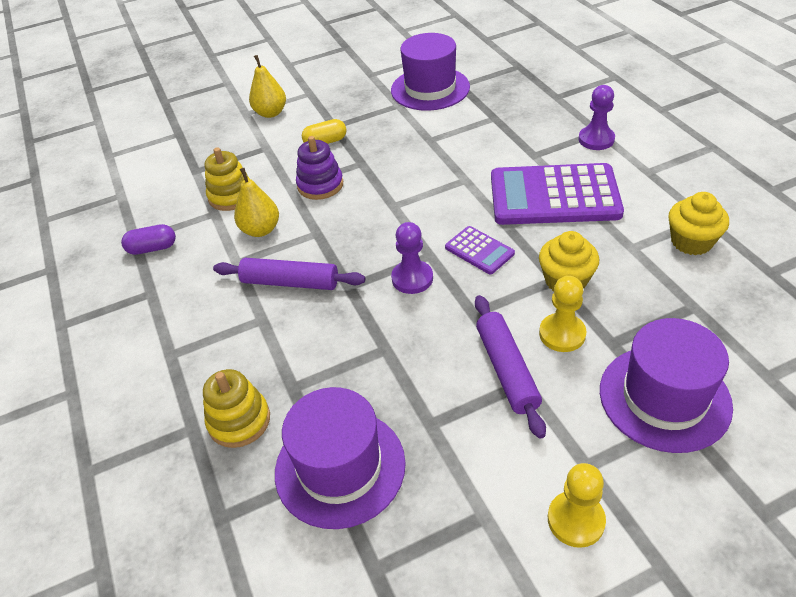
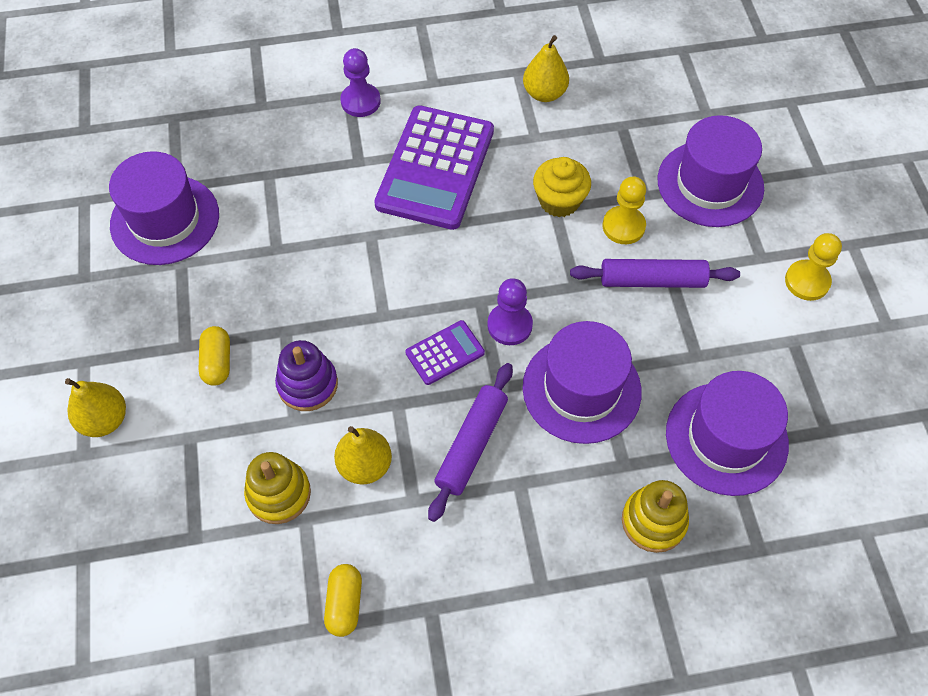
camera: 80 degrees left, 15 degrees up
(152, 248) = (344, 604): purple capsule -> yellow capsule
(363, 340) = (581, 389): none -> purple hat
(479, 250) = (491, 256): purple calculator -> purple calculator (445, 353)
(691, 241) = (544, 93): yellow cupcake -> yellow pear

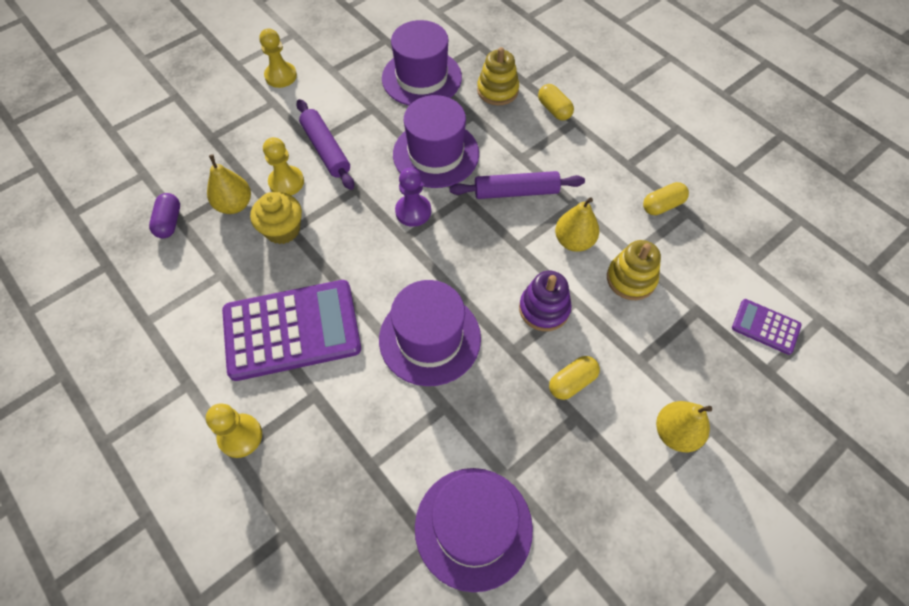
camera: 120 degrees left, 0 degrees up
(360, 101) = (240, 436): purple pawn -> yellow pawn
(445, 353) = (460, 238): purple calculator -> purple calculator (765, 327)
(544, 93) = (166, 289): yellow pear -> yellow pear (234, 205)
(578, 574) = (554, 110): none -> yellow capsule
(626, 116) = (169, 222): none -> purple capsule
(710, 184) = (219, 148): purple hat -> purple hat (430, 338)

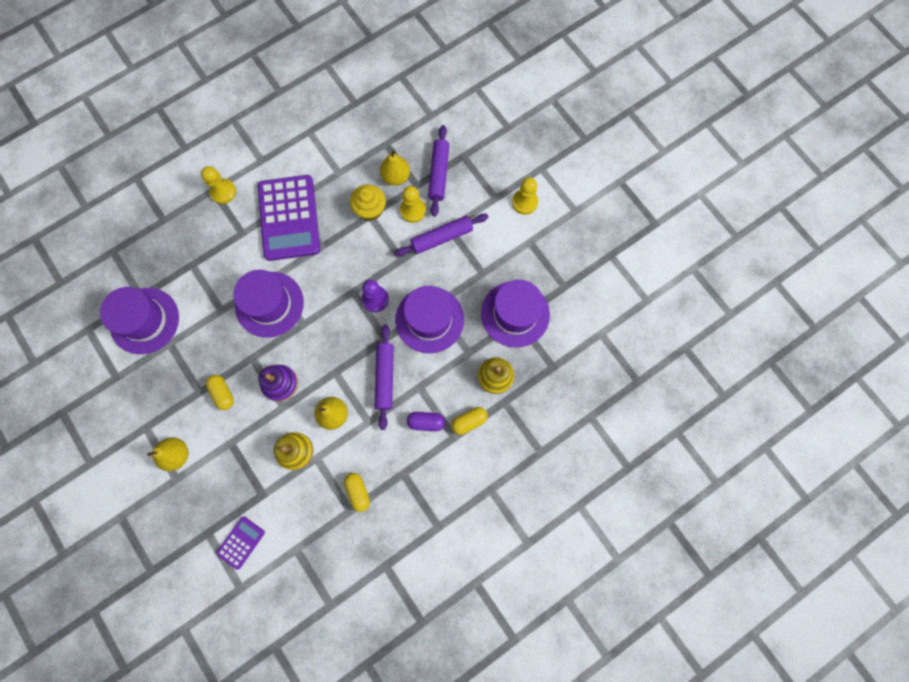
camera: 95 degrees right, 15 degrees up
(169, 222) = (386, 136): purple capsule -> purple capsule (426, 422)
(234, 159) = (438, 174): none -> purple rolling pin

